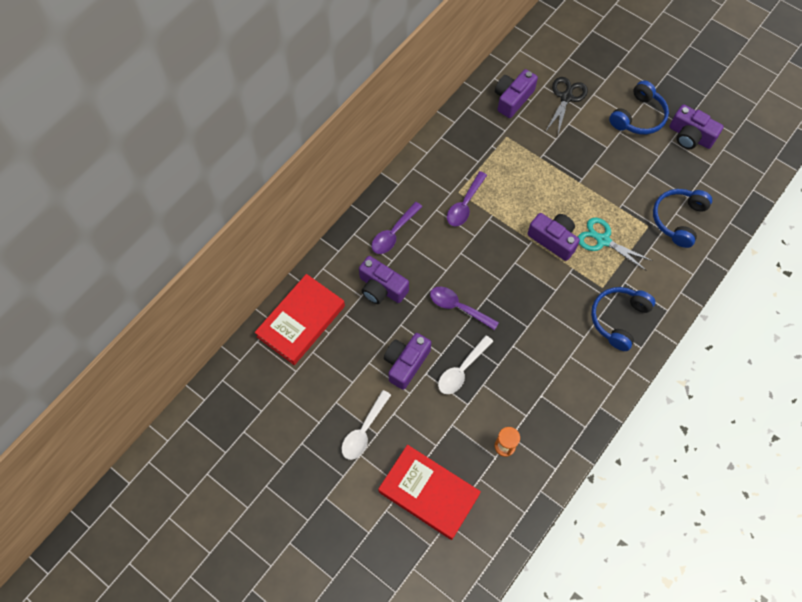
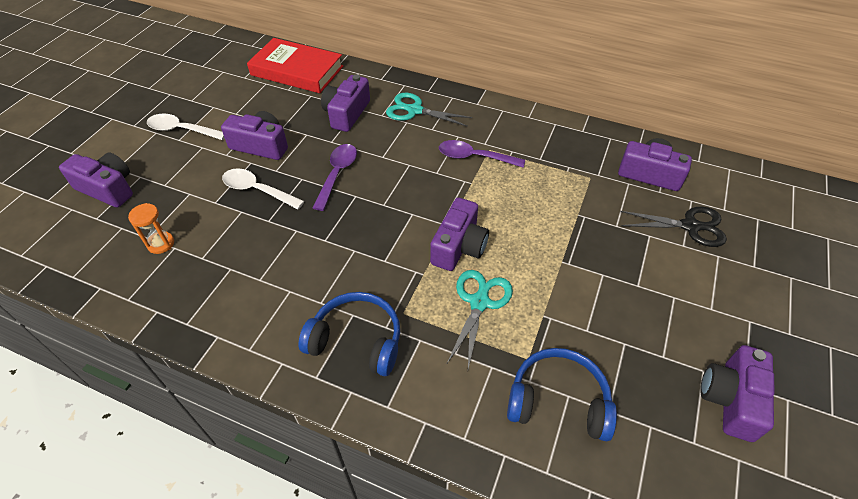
camera: 75 degrees right, 15 degrees down
(393, 233) = (415, 110): purple spoon -> turquoise scissors
(428, 493) = (108, 188): red book -> purple camera
(638, 117) = (718, 317): blue headphones -> none

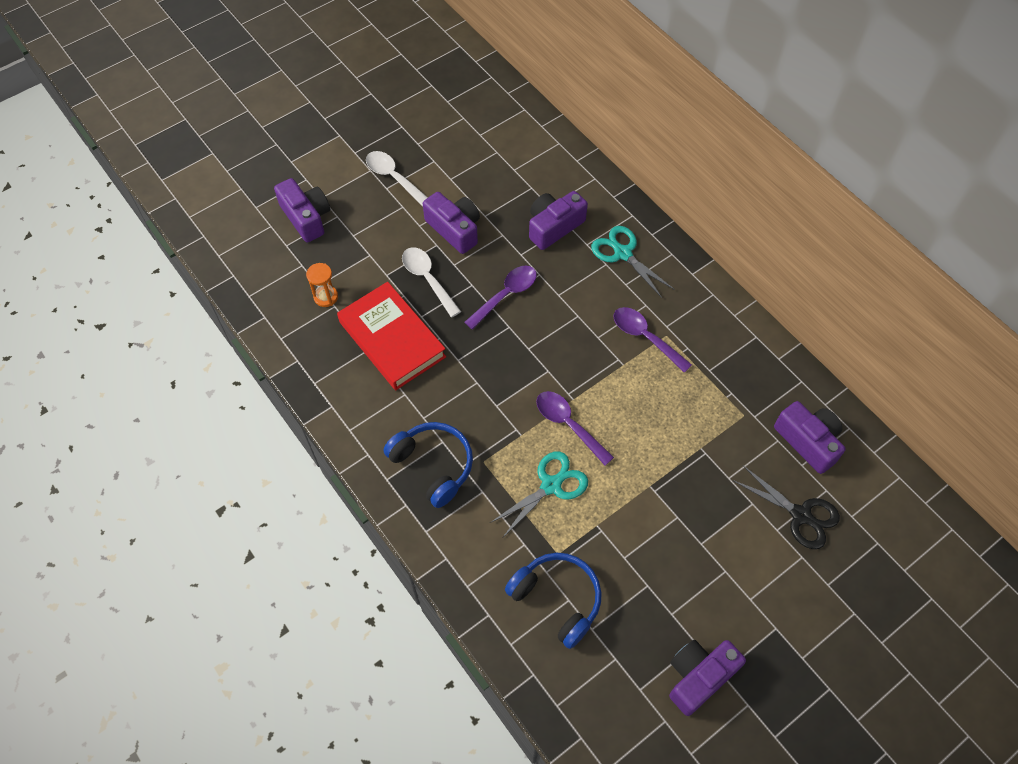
camera: 30 degrees right, 10 degrees up
(297, 71) = (535, 148): red book -> red book (392, 339)
(459, 246) = (568, 424): purple camera -> purple spoon

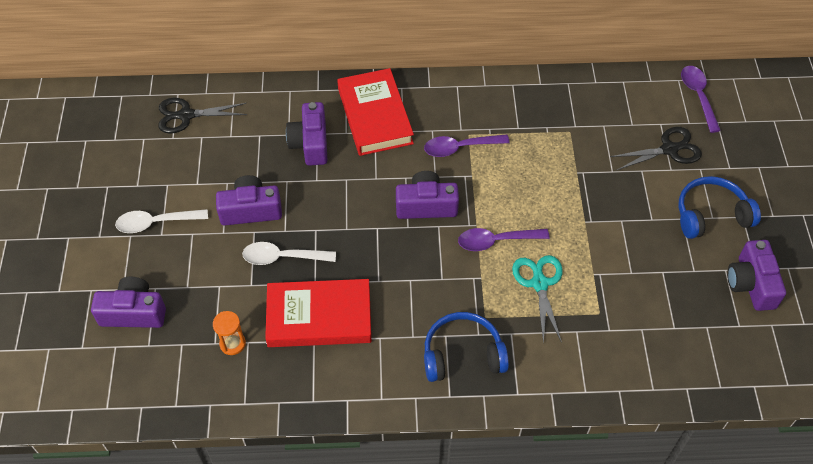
camera: 55 degrees left, 5 degrees down
(506, 295) = (346, 212): purple spoon -> purple spoon (698, 96)
(508, 128) = (186, 115): none -> black scissors
(557, 599) = (636, 336): blue headphones -> blue headphones (711, 215)
(623, 253) = (375, 116): turquoise scissors -> red book
(808, 441) = (617, 109): purple camera -> purple camera (426, 205)

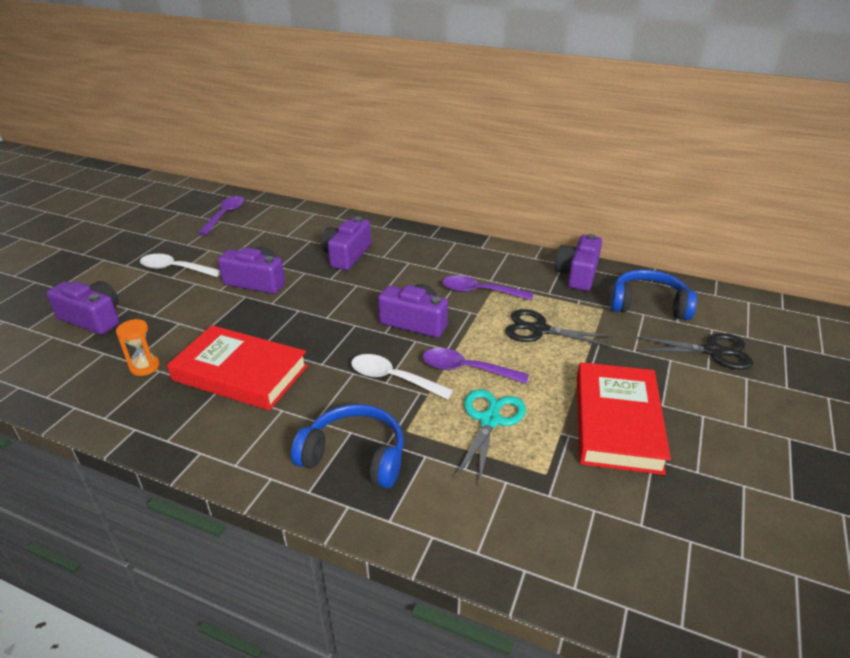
camera: 25 degrees right, 20 degrees down
(186, 115) = (265, 217): black scissors -> black scissors (539, 330)
(282, 257) = (251, 320): white spoon -> white spoon (393, 378)
(375, 116) = (417, 253): red book -> red book (617, 422)
(698, 96) = (767, 319): purple spoon -> purple spoon (225, 215)
(711, 215) = (744, 423): blue headphones -> blue headphones (648, 305)
(751, 284) = (778, 513): purple camera -> purple camera (577, 274)

